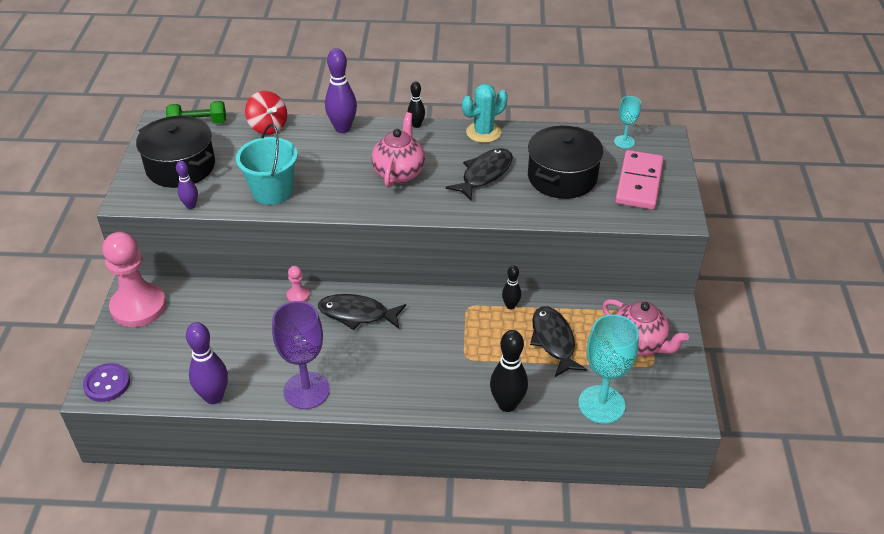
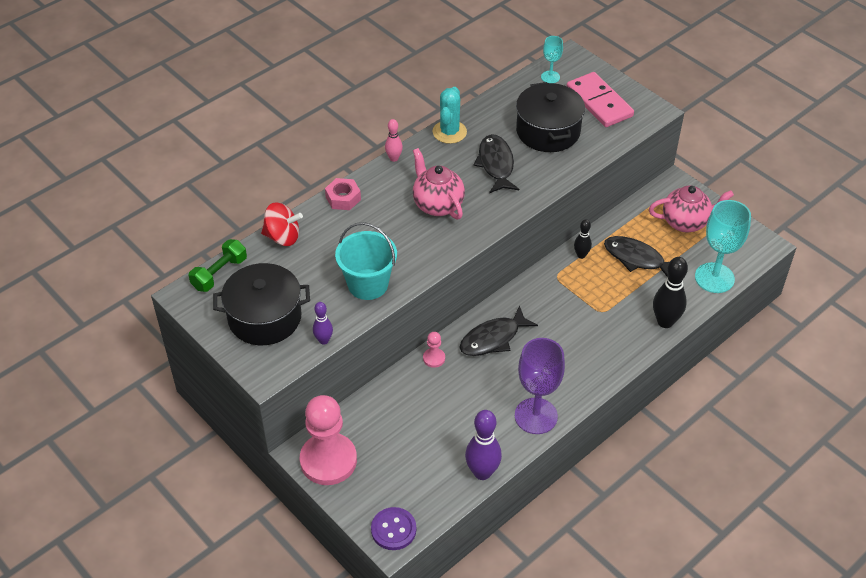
camera: 45 degrees left, 5 degrees up
(342, 128) = (343, 198): purple bowling pin -> pink nut
(416, 125) = (394, 158): black bowling pin -> pink bowling pin

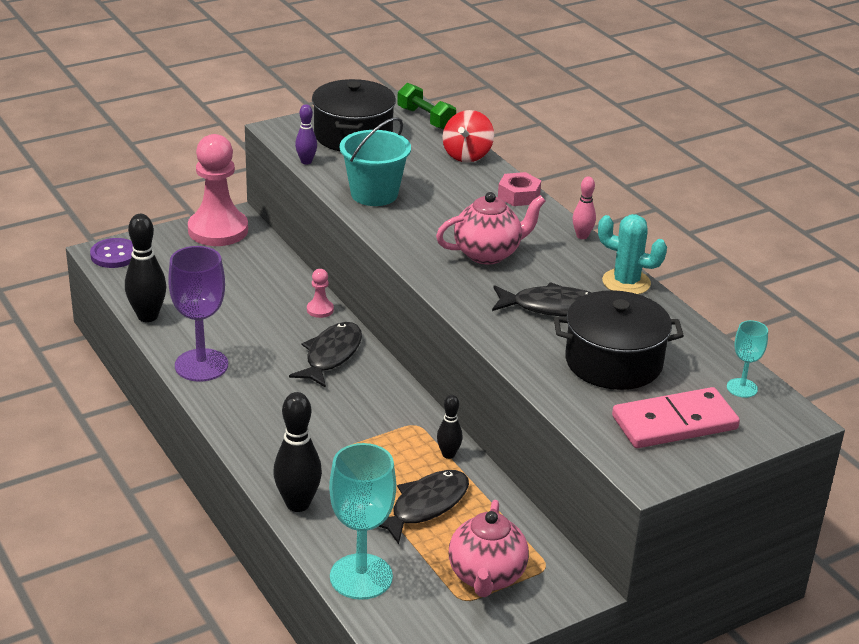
camera: 100 degrees right, 15 degrees down
(482, 472) = (147, 316): purple bowling pin -> black bowling pin
(493, 338) = (331, 355): black fish -> black fish turned 45 degrees clockwise

